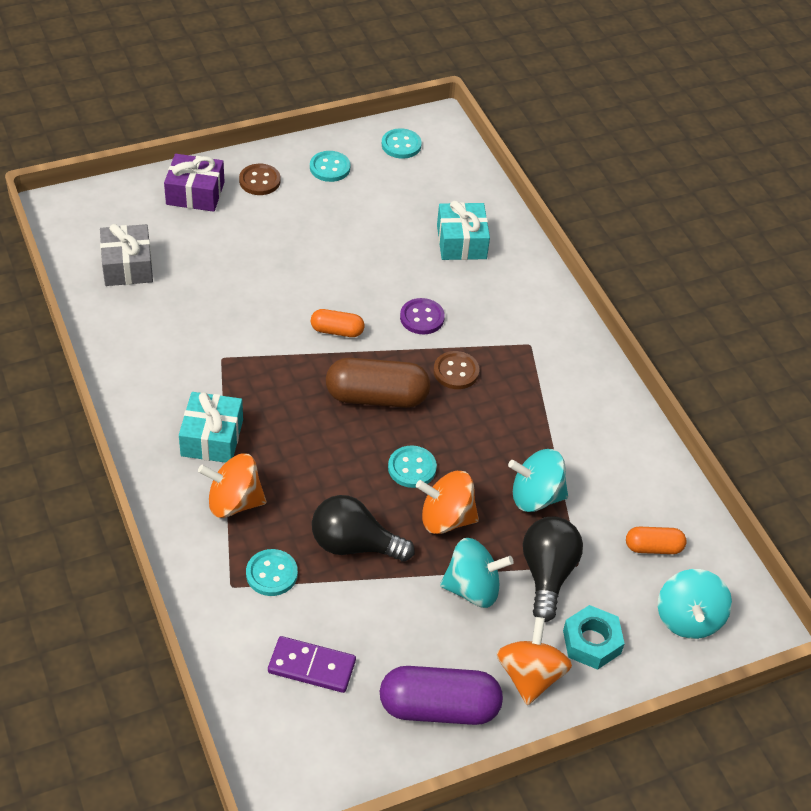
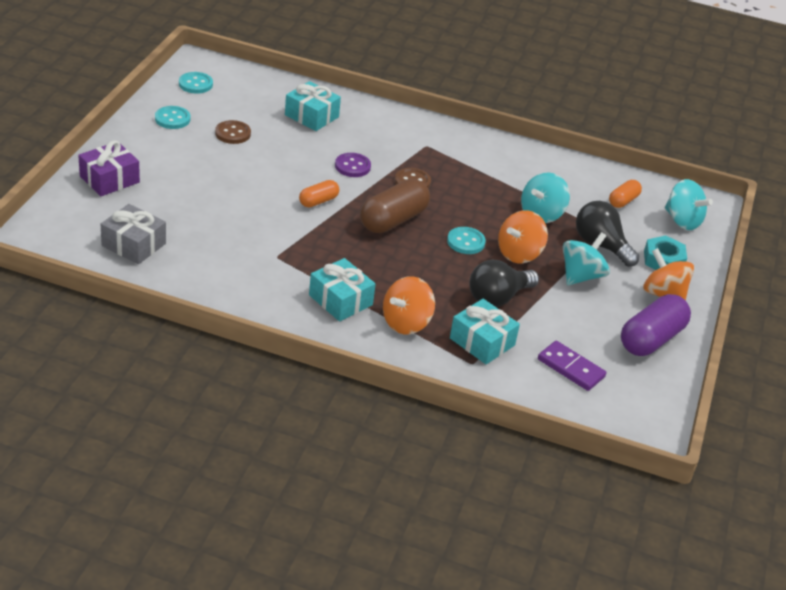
camera: 50 degrees left, 10 degrees down
(259, 181) = (140, 149): brown button -> brown button (233, 133)
(271, 574) = (482, 342): turquoise button -> turquoise gift
(311, 667) = (570, 368): purple domino -> purple domino turned 75 degrees clockwise

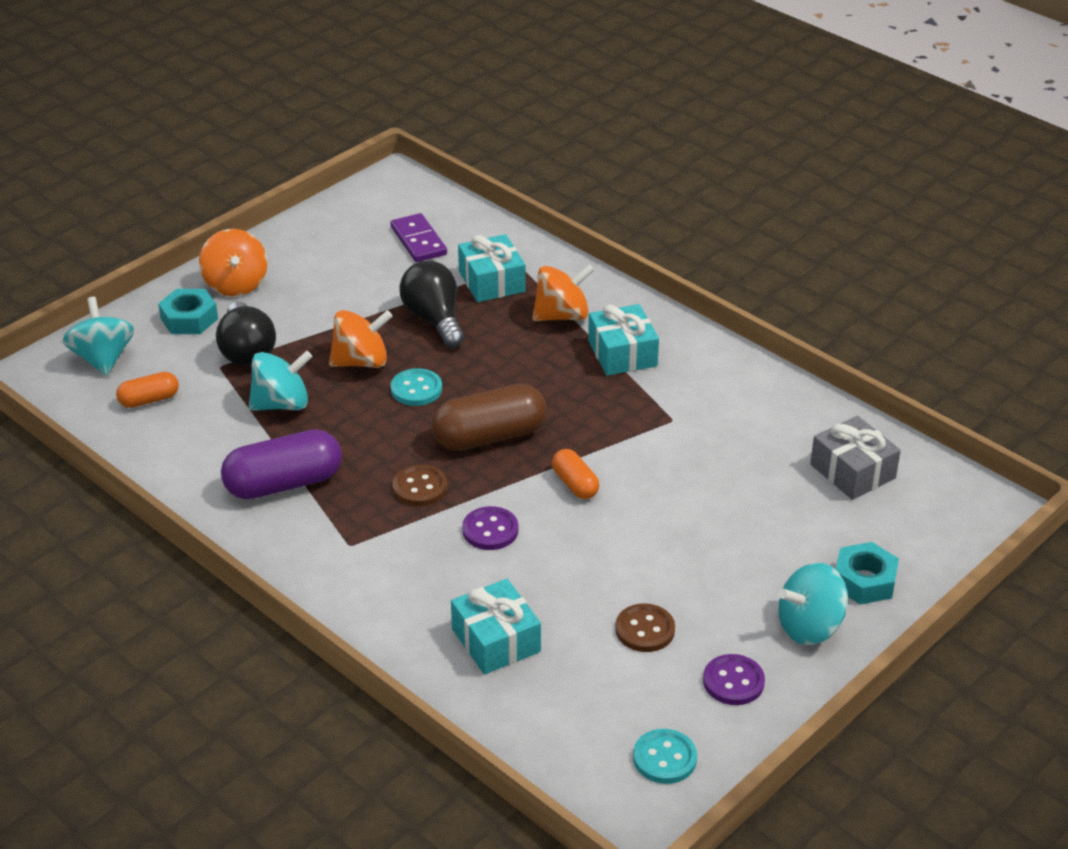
camera: 150 degrees left, 0 degrees up
(109, 179) = (864, 581): purple gift -> turquoise nut
(172, 119) = (733, 682): turquoise button -> purple button
(318, 201) = (575, 484): orange capsule -> orange capsule turned 75 degrees clockwise
(498, 297) = (434, 319): black light bulb -> black light bulb turned 105 degrees counterclockwise
(581, 276) = (311, 322): turquoise spinning top -> turquoise spinning top (810, 627)
(651, 339) = (303, 247): purple capsule -> purple capsule (283, 483)

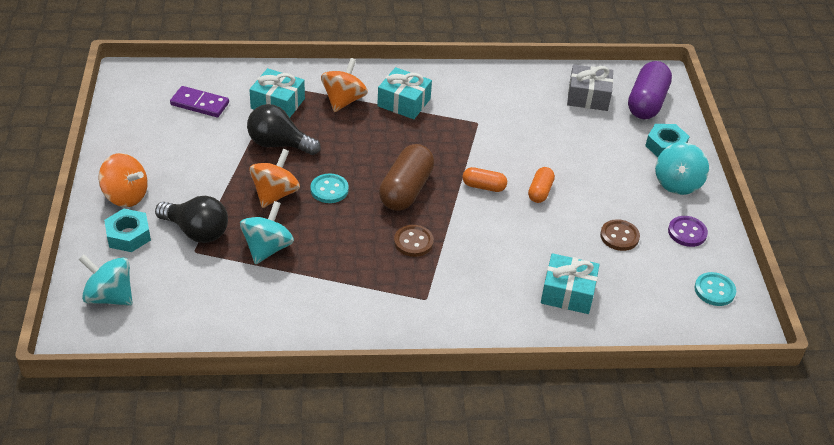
camera: 50 degrees left, 5 degrees up
(149, 400) = (182, 300): orange capsule -> orange capsule (540, 191)
(283, 483) = (339, 292): purple capsule -> purple capsule (646, 102)
(490, 530) = (481, 239): purple button -> none

